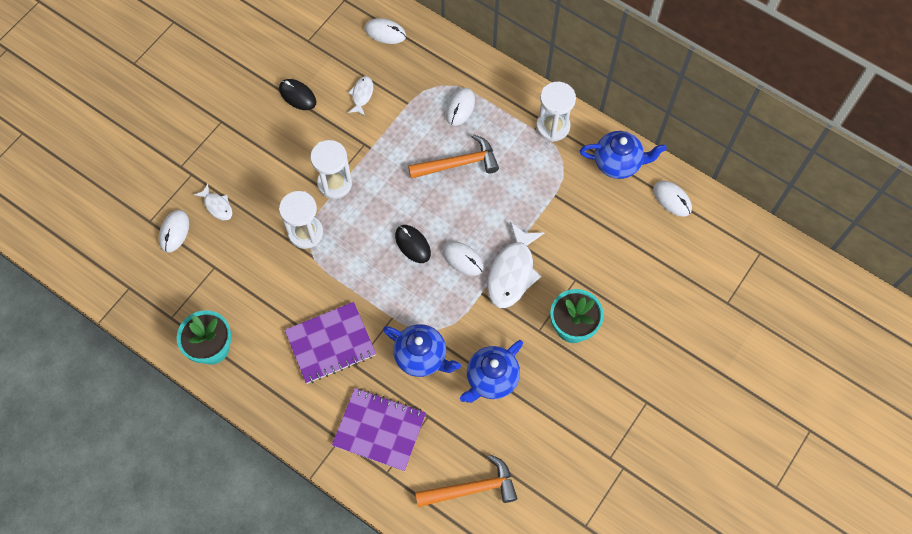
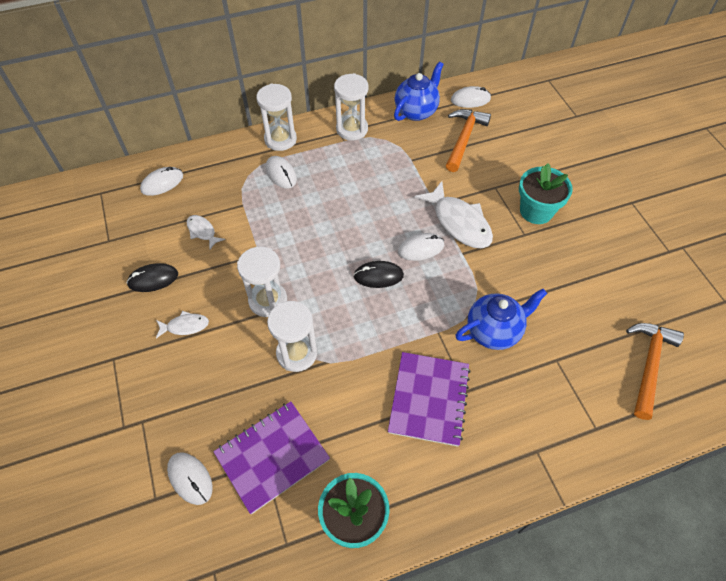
camera: 55 degrees left, 10 degrees down
(217, 206) = (199, 417): white fish -> white fish (185, 326)
(379, 430) = (547, 408): purple notebook -> purple notebook (272, 456)
(458, 163) = (330, 202): orange hammer -> orange hammer (464, 139)
(491, 379) = (549, 291): blue teapot -> none
(497, 81) = (280, 139): none -> white hourglass

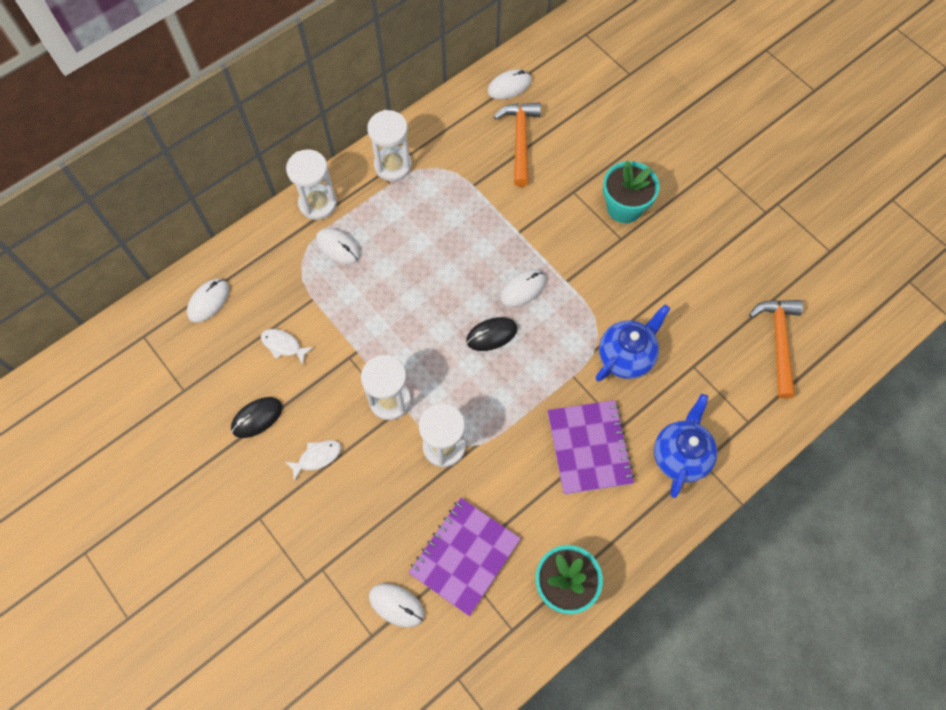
camera: 20 degrees left, 10 degrees up
(416, 111) = (455, 120): blue teapot -> blue teapot (680, 456)
(459, 222) = (551, 246): white fish -> none

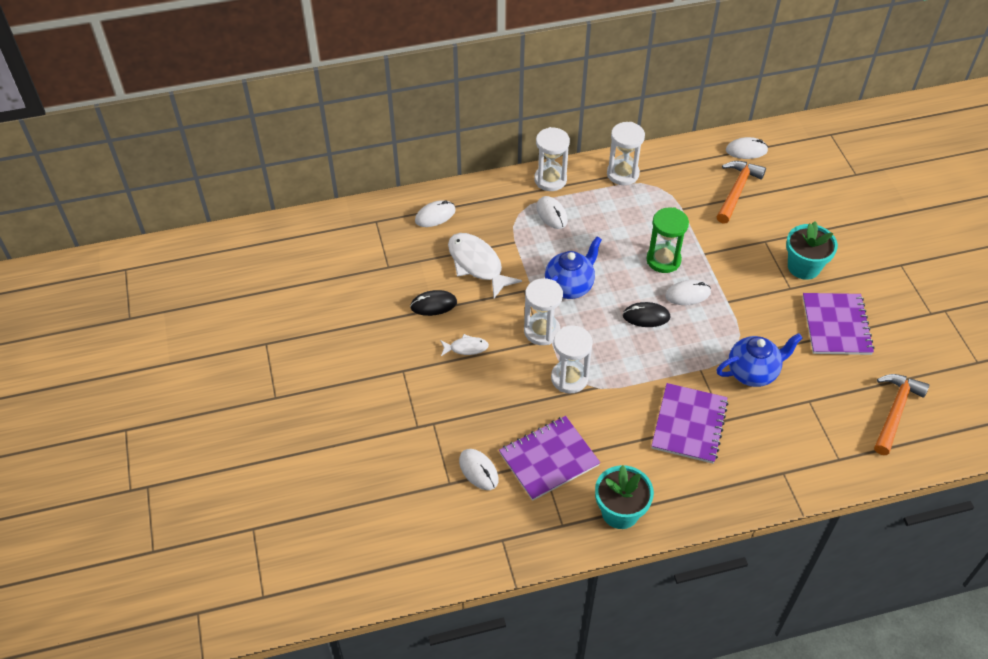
camera: 25 degrees right, 15 degrees down
(283, 345) = (477, 264): white fish -> white fish, size x1.95
(480, 257) = (663, 260): none -> green hourglass
(680, 456) = (765, 460): blue teapot -> blue teapot (569, 286)
(683, 265) = (836, 325): none -> purple notebook

